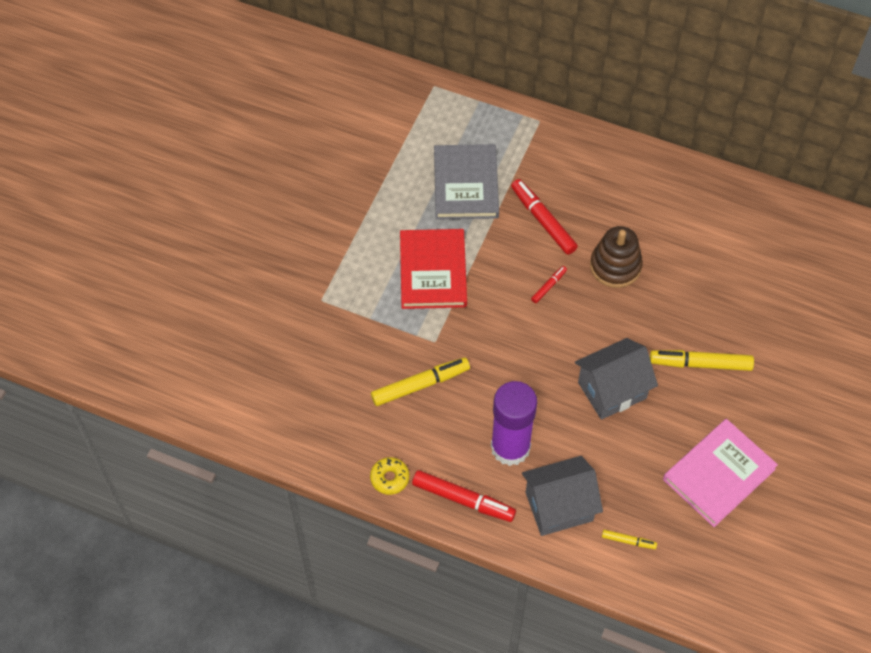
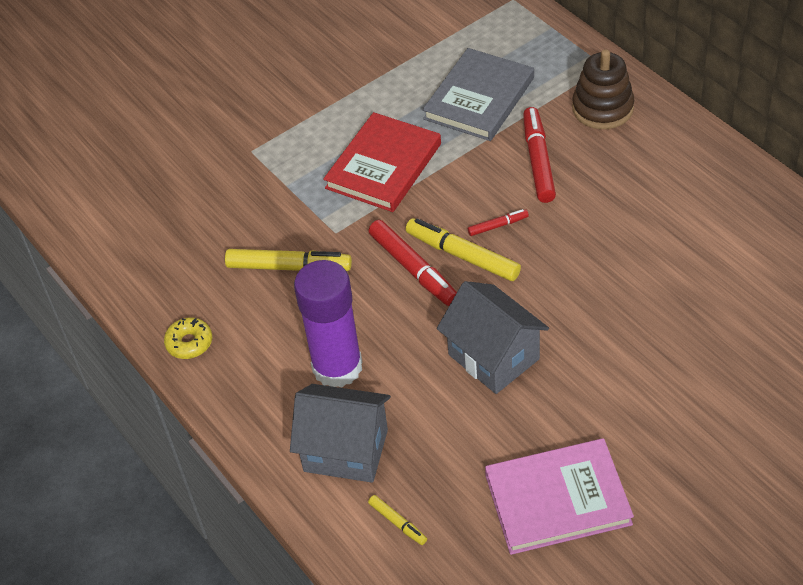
camera: 35 degrees right, 10 degrees down
(462, 499) = (248, 396): red marker -> red marker (413, 268)
(612, 390) = (494, 357): grey house -> grey house turned 45 degrees clockwise
(615, 266) = (589, 234): brown stacking toy -> brown stacking toy (602, 108)
(701, 364) = (619, 372): yellow marker -> yellow marker (463, 256)

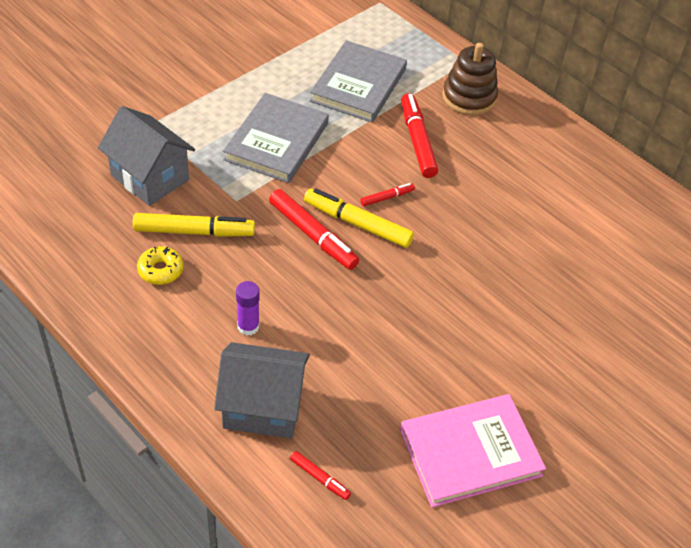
camera: 15 degrees left, 0 degrees up
(189, 343) = (100, 302): yellow donut -> yellow donut (160, 270)
(337, 367) = (248, 326): purple glue stick -> purple glue stick, size x0.45
(383, 166) = (276, 141): red book -> grey book
(397, 522) = (319, 478): yellow marker -> red marker
(494, 357) = (396, 317): grey house -> grey house (150, 177)

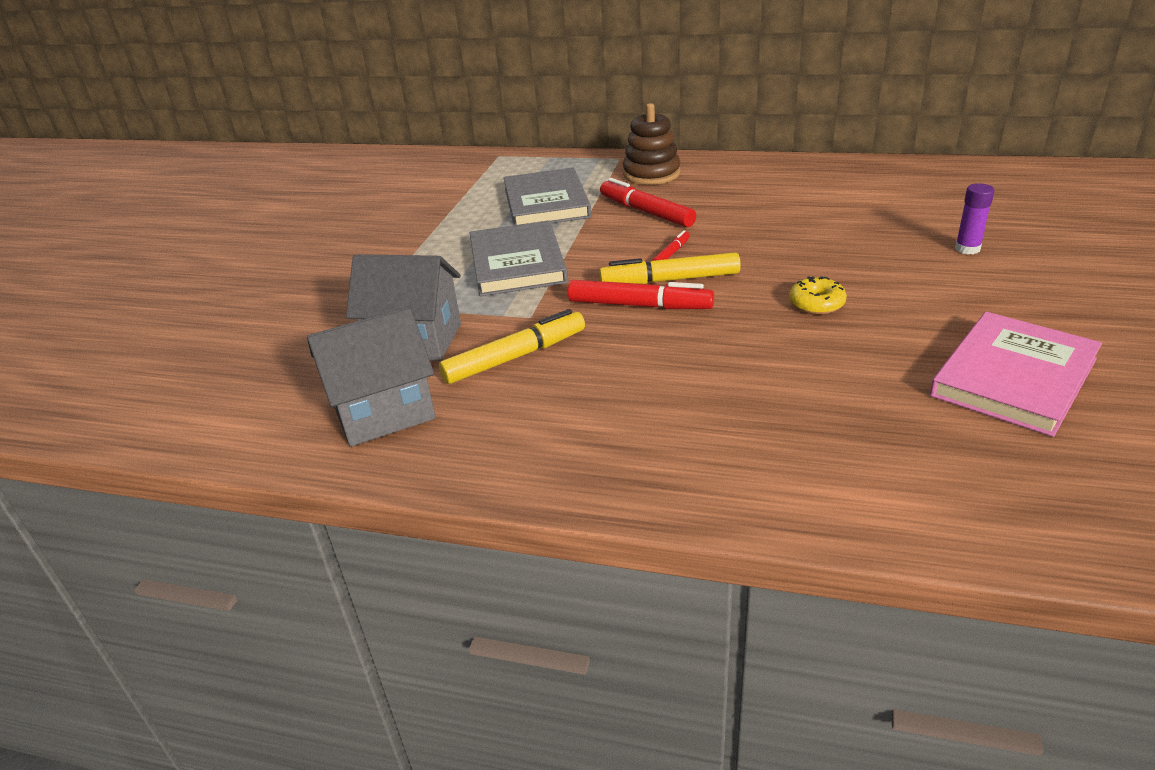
camera: 25 degrees left, 15 degrees down
(160, 270) = (516, 402): yellow donut -> yellow donut (816, 303)
(248, 326) = (670, 398): purple glue stick -> purple glue stick (967, 249)
(263, 407) = (777, 453): grey house -> grey house (384, 412)
(319, 478) = (919, 477): red marker -> none

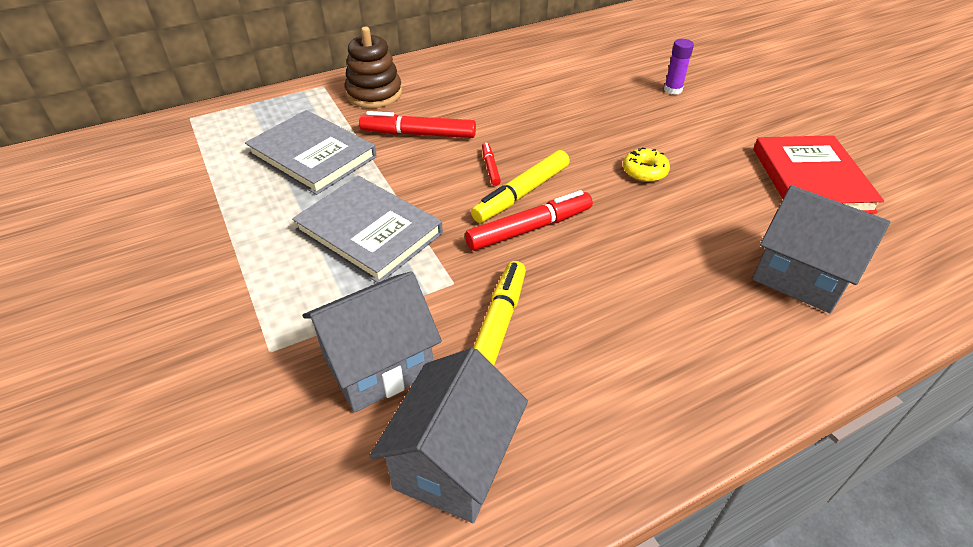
camera: 45 degrees left, 10 degrees up
(849, 443) = (800, 276): none -> grey house
(1013, 377) = (811, 179): pink book -> red book

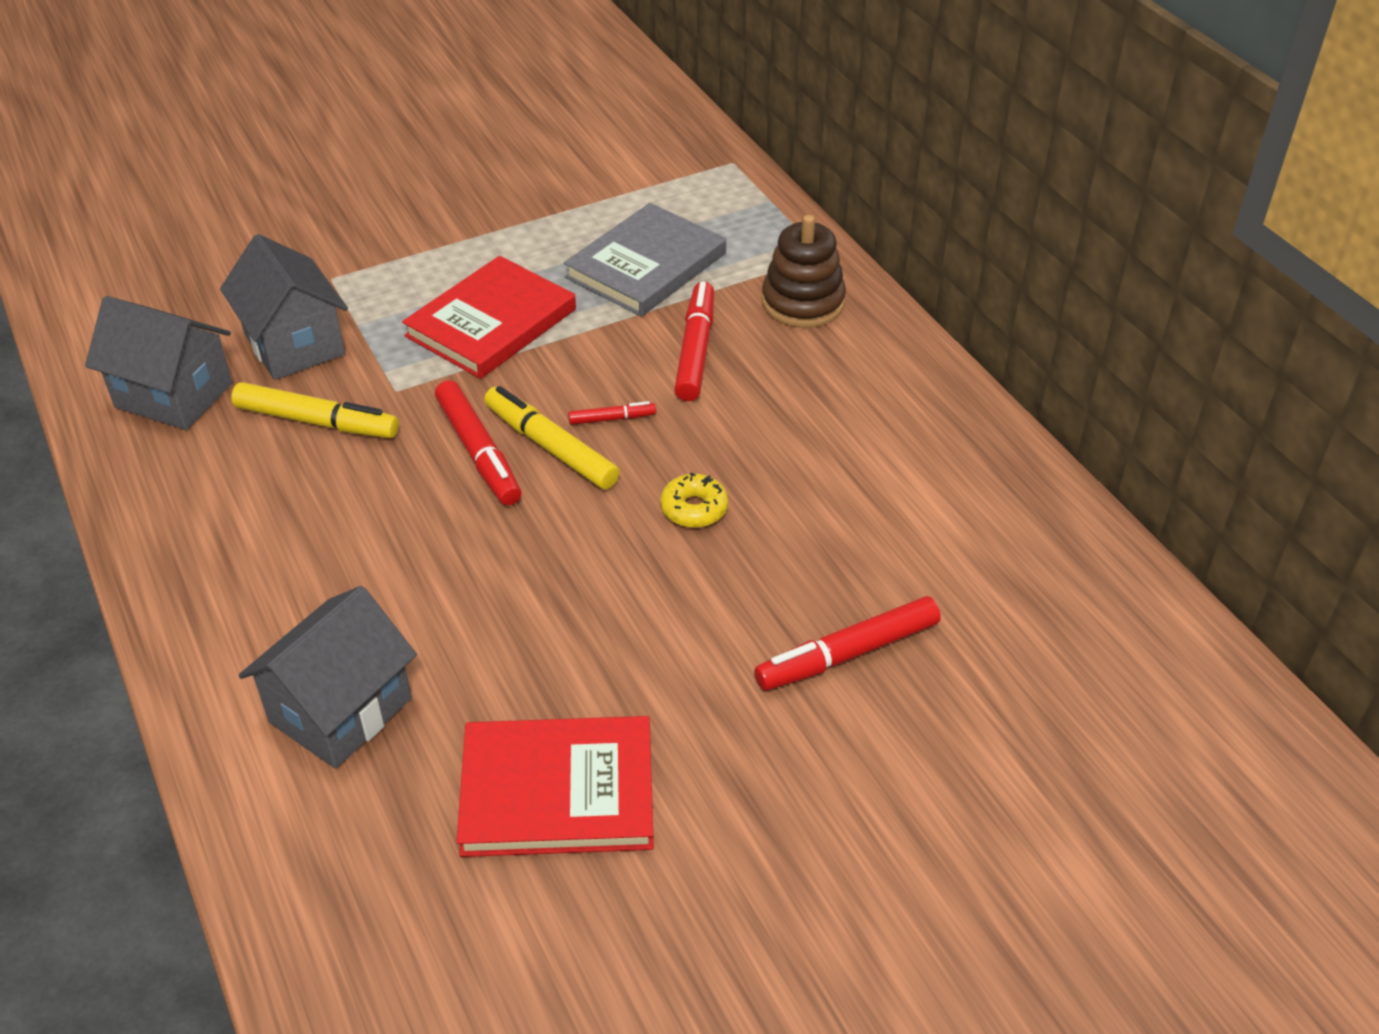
camera: 90 degrees right, 0 degrees up
(369, 232) = (491, 323): grey book -> red book
(644, 171) = (594, 579): yellow donut -> yellow donut (694, 509)
(673, 90) = (848, 654): purple glue stick -> red marker

